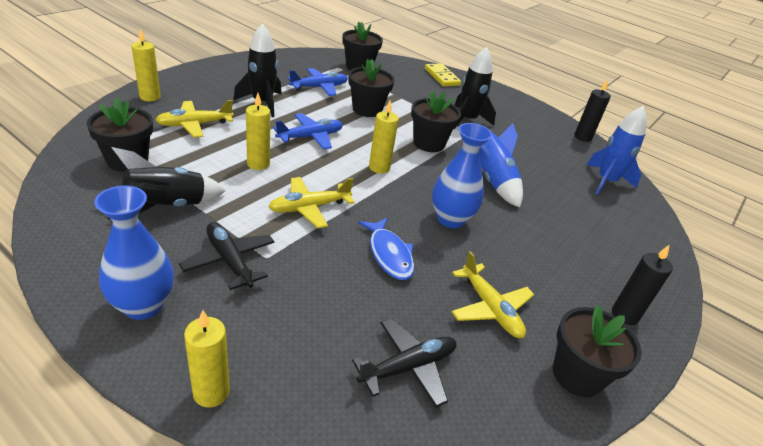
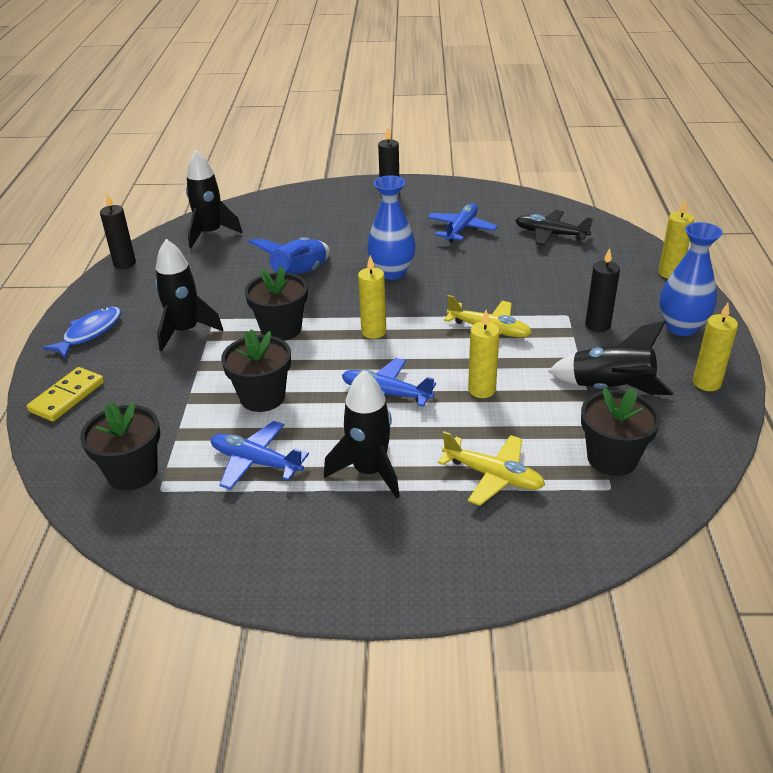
camera: 120 degrees left, 0 degrees up
(150, 97) = (504, 562): yellow candle -> yellow candle (706, 383)
(229, 261) = (597, 325): black plane -> black candle
(389, 254) = (477, 277): blue fish -> blue fish (90, 333)
(490, 308) = (461, 229): yellow plane -> blue plane
(577, 375) = (466, 195): black flower pot -> none
(606, 181) = (210, 233): blue rocket -> black rocket

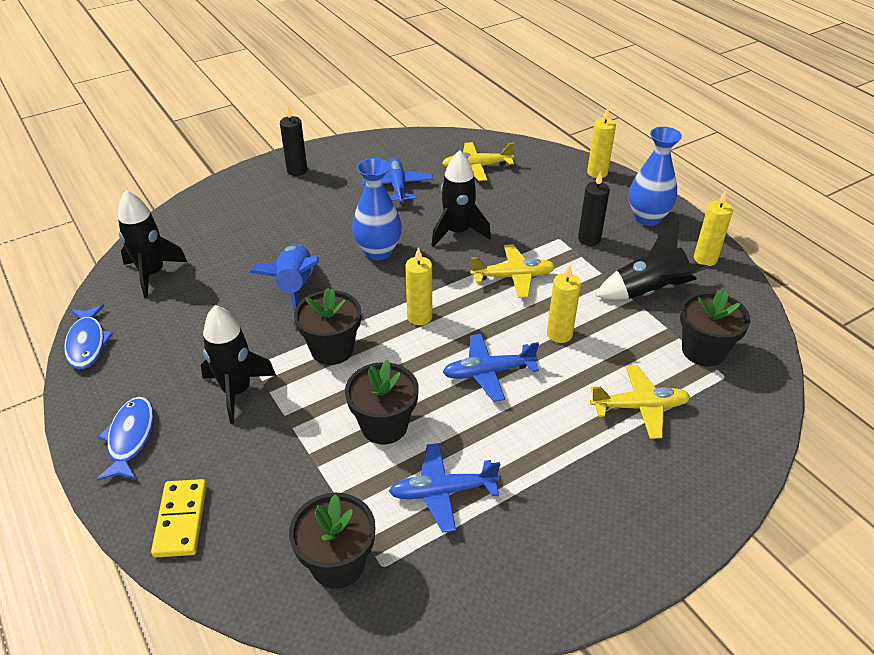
camera: 35 degrees left, 5 degrees up
(124, 263) = (87, 343): black candle -> blue fish
(369, 471) = (545, 451): black rocket -> black rocket (458, 232)
(550, 234) = (476, 167): black plane -> yellow plane

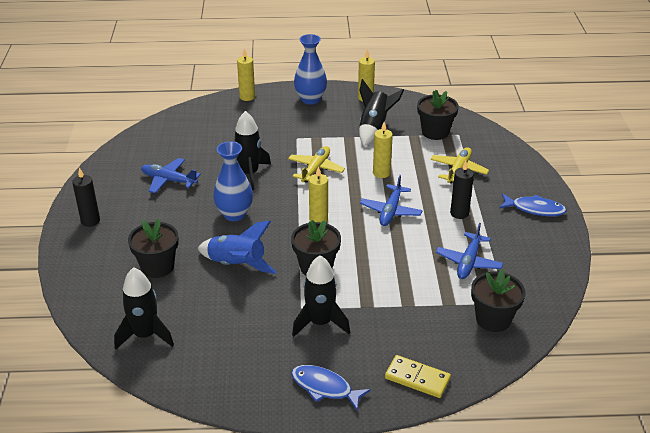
camera: 60 degrees left, 5 degrees down
(87, 343) = (199, 391): blue fish -> blue fish (534, 209)
(384, 426) = (402, 267): black flower pot -> black flower pot (157, 266)
(476, 167) = (185, 139): yellow plane -> none
(589, 239) = (308, 128): black candle -> black candle (459, 213)

